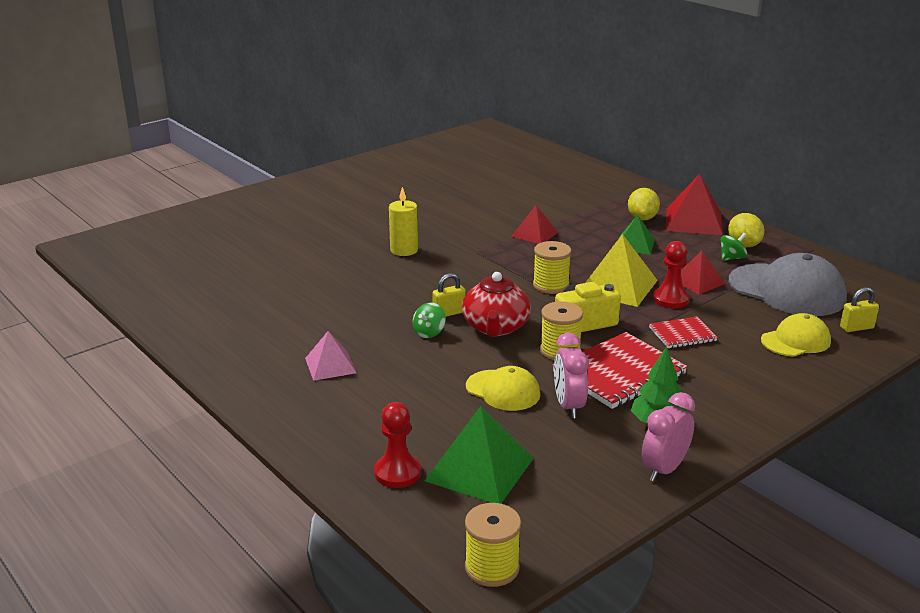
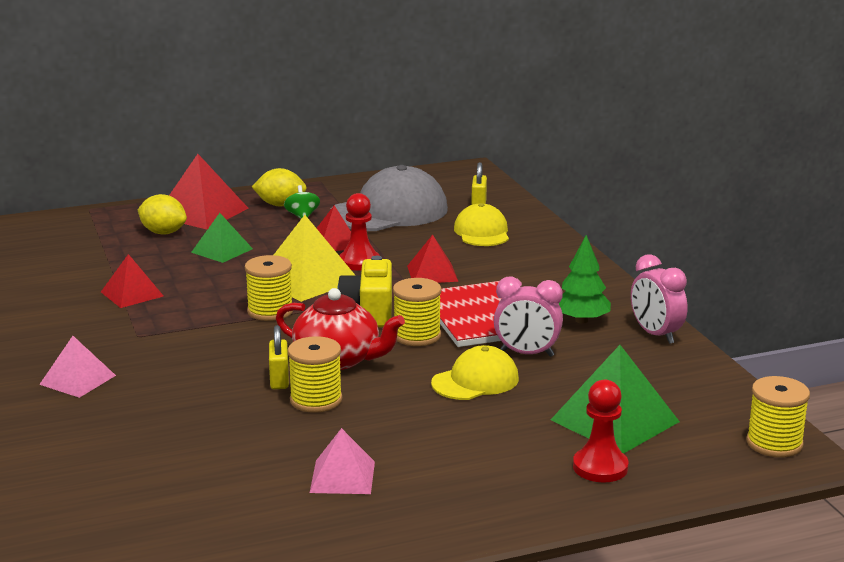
camera: 70 degrees left, 5 degrees down
(404, 250) = (78, 380): yellow candle -> pink pyramid
(429, 332) = (316, 400): green spinning top -> yellow spool
(682, 334) = (432, 273): red notebook -> red pyramid

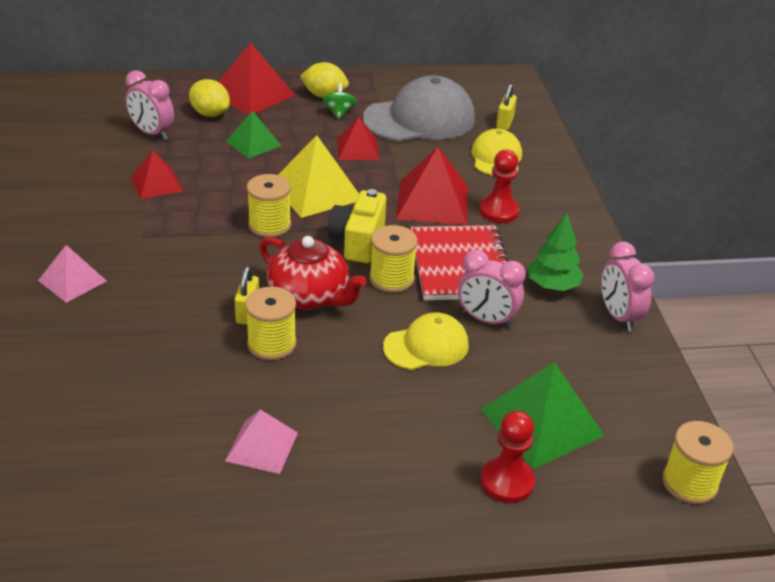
camera: 10 degrees right, 15 degrees up
(107, 255) = (152, 133): none -> pink clock
(359, 262) = (371, 177): red pawn -> red pawn (499, 211)
(432, 273) = (432, 202): red pyramid -> red pyramid, size x1.63

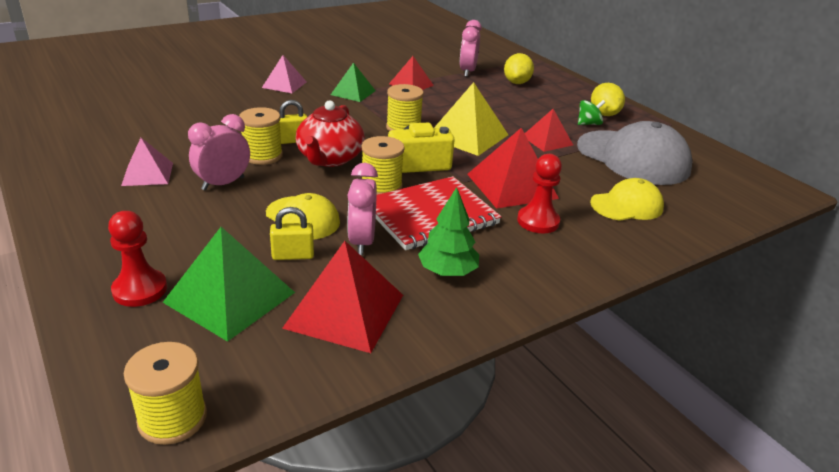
camera: 65 degrees right, 5 degrees down
(252, 94) = (564, 90): red pyramid -> red pyramid (345, 311)
(253, 143) = (500, 103): green pyramid -> green pyramid (353, 92)
(505, 123) = (694, 200): yellow padlock -> yellow padlock (293, 255)
(618, 316) = (432, 324): pink clock -> pink clock (223, 184)

